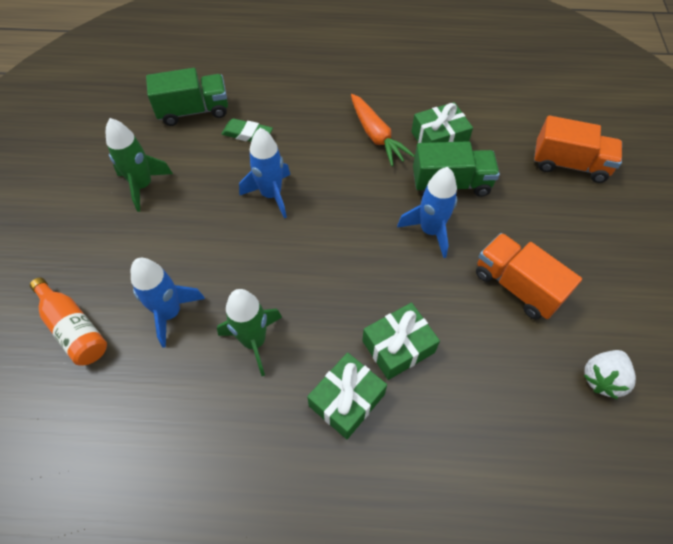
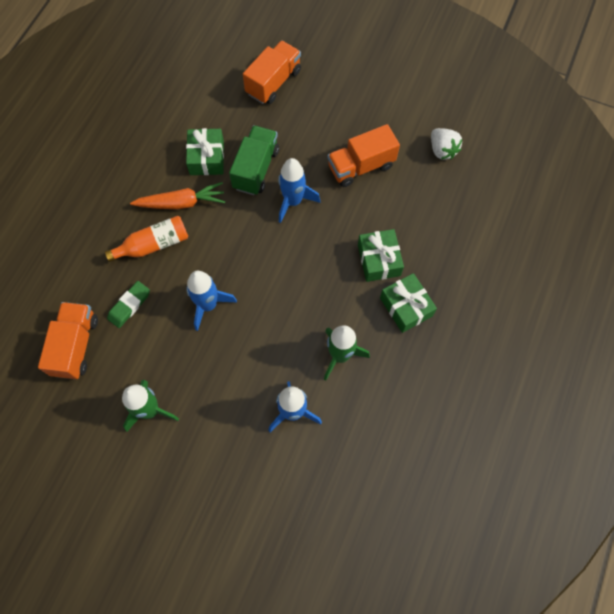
camera: 70 degrees left, 10 degrees up
(74, 328) = (278, 491): orange bottle -> orange bottle (153, 245)
(194, 111) = (75, 346): green truck -> orange truck

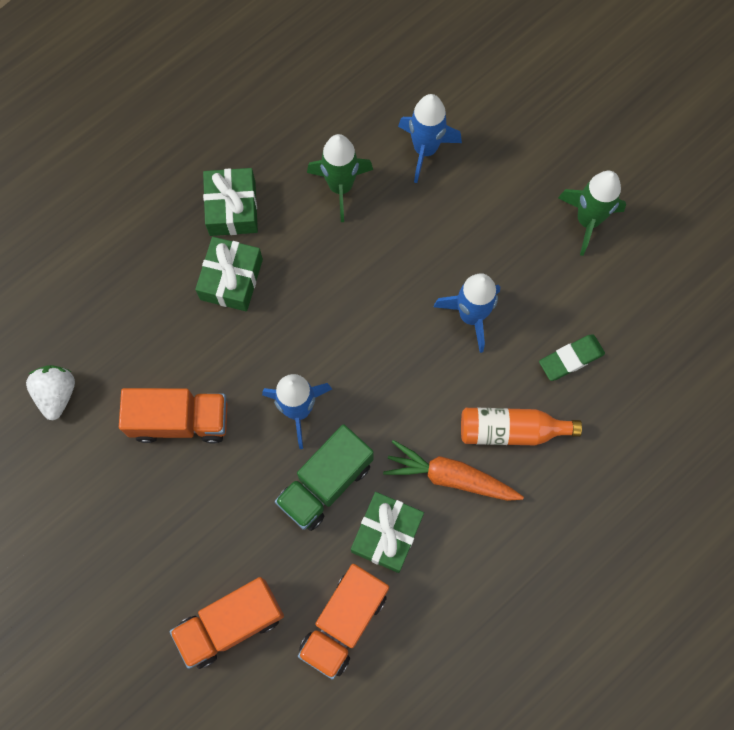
camera: 155 degrees left, 5 degrees up
(75, 346) = (654, 336): orange truck -> orange truck (344, 622)

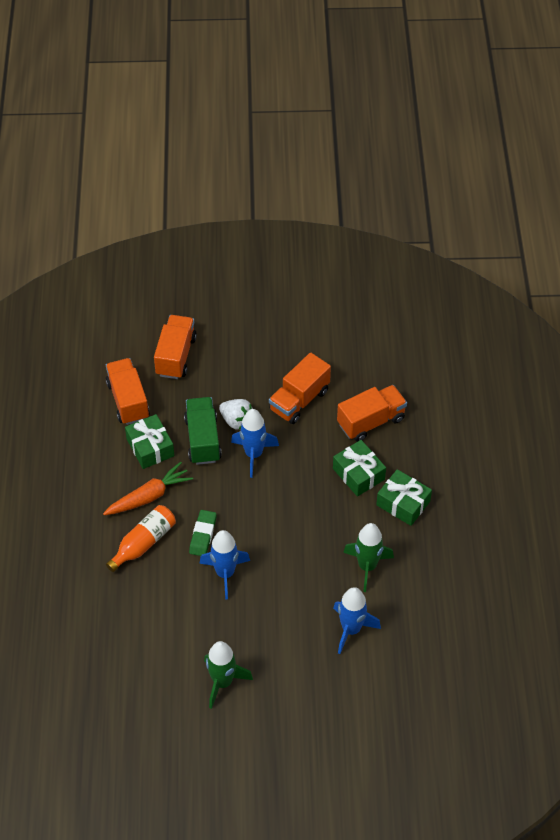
camera: 130 degrees right, 20 degrees down
(57, 394) = (365, 358): white strawberry -> white strawberry (236, 421)
(147, 319) = (371, 421): none -> orange truck
(571, 359) = (151, 604): green eraser -> green eraser (203, 535)

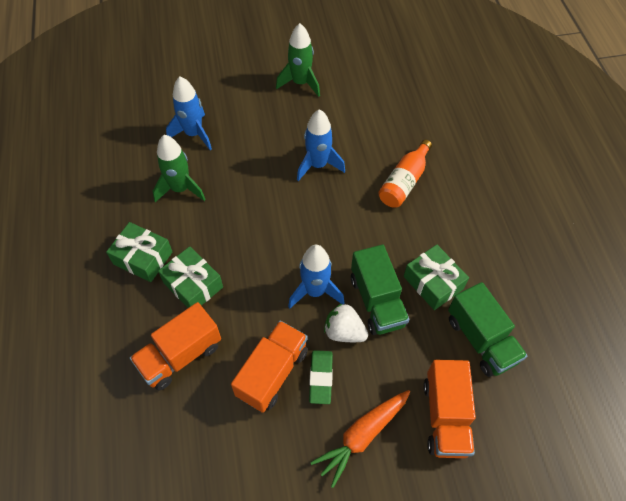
camera: 170 degrees right, 5 degrees up
(128, 400) = (481, 339): orange truck -> green truck
(148, 496) = (415, 227): orange carrot -> orange carrot (362, 435)
(203, 535) = (348, 197): green eraser -> green eraser (321, 378)

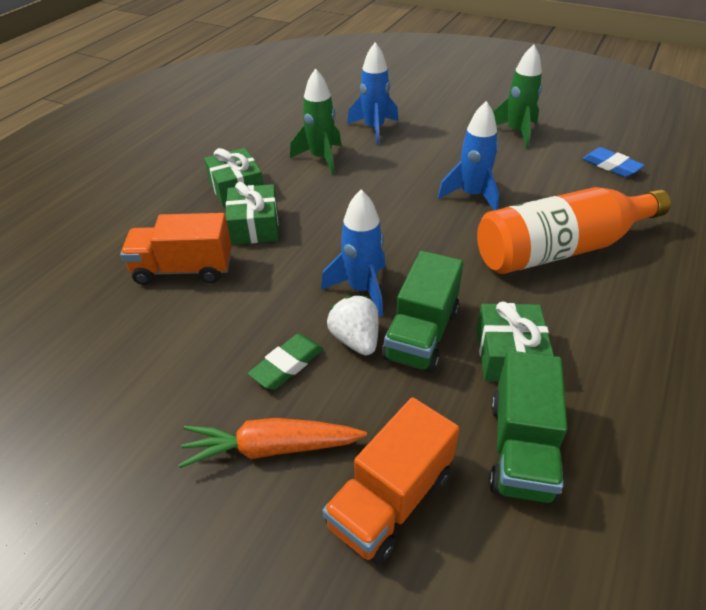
camera: 40 degrees right, 15 degrees down
(272, 372) = (245, 331): orange truck -> none
(383, 86) = (611, 166): none -> blue eraser
(404, 182) = (561, 249): orange bottle -> orange bottle, size x1.73

